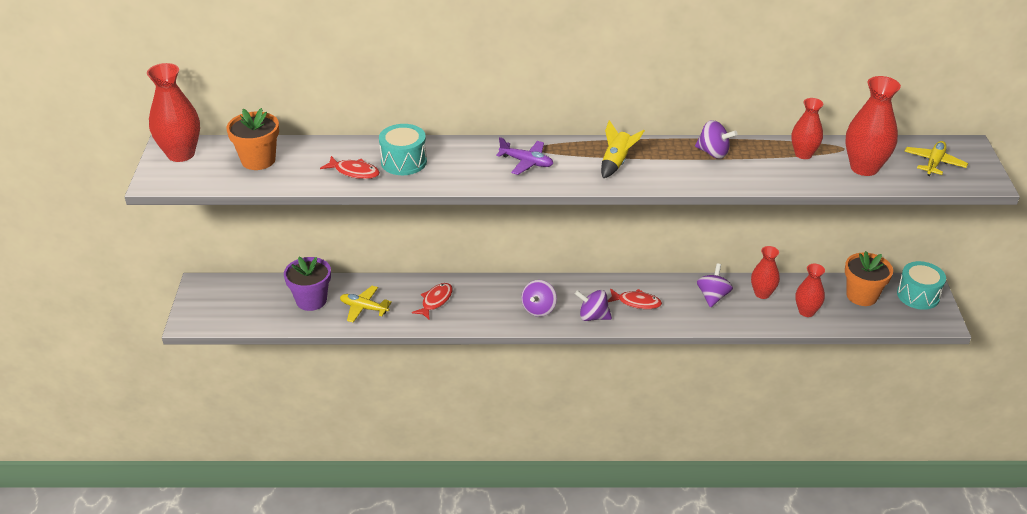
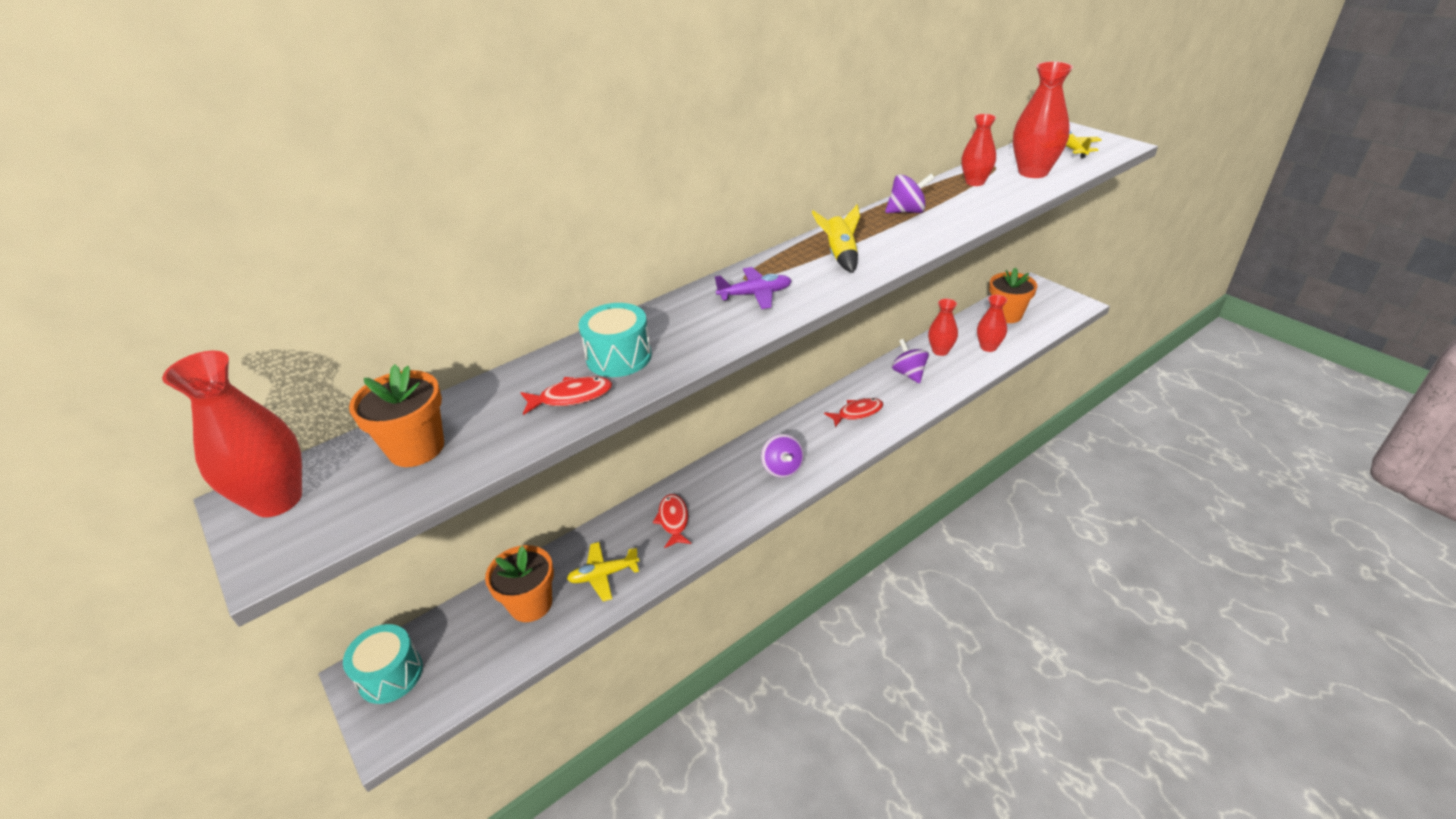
camera: 35 degrees left, 0 degrees up
(311, 300) = (531, 604): purple flower pot -> orange flower pot
(593, 316) = (838, 447): purple spinning top -> none
(918, 295) = (1039, 295): turquoise drum -> turquoise drum (390, 675)

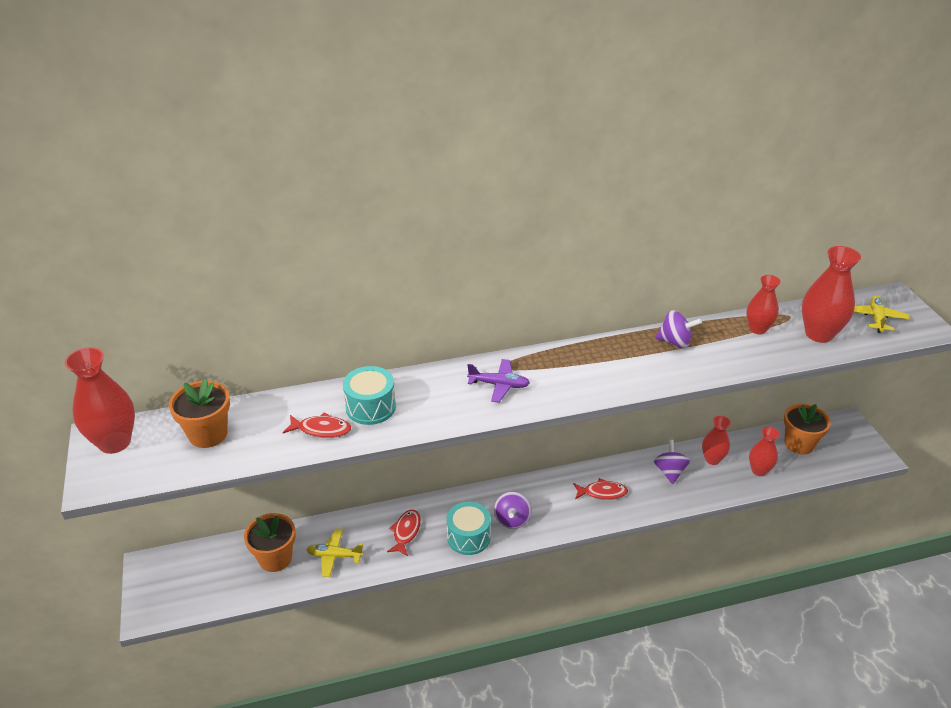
camera: 20 degrees right, 0 degrees up
(390, 675) = (165, 573): turquoise drum -> turquoise drum (468, 537)
(840, 256) = (588, 369): yellow rocket -> none

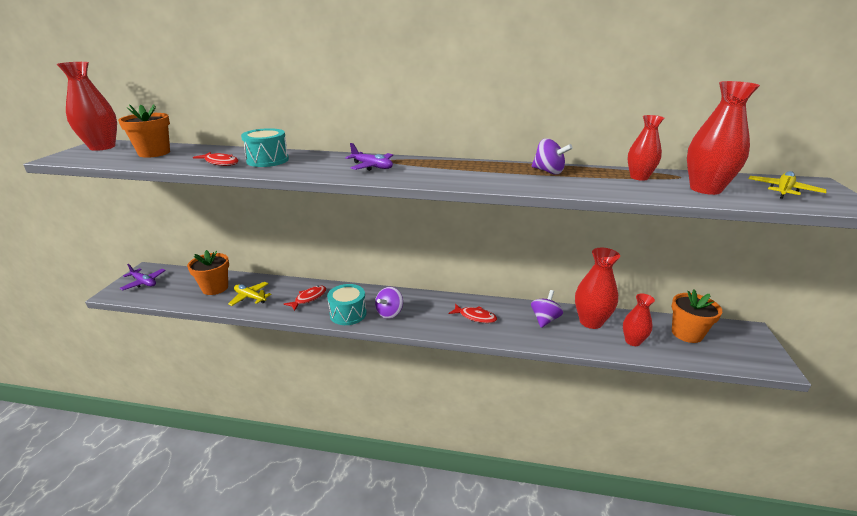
camera: 25 degrees right, 10 degrees down
(169, 584) = (144, 282): none -> purple plane
(712, 459) = (591, 322): red vase -> red vase, size x1.58

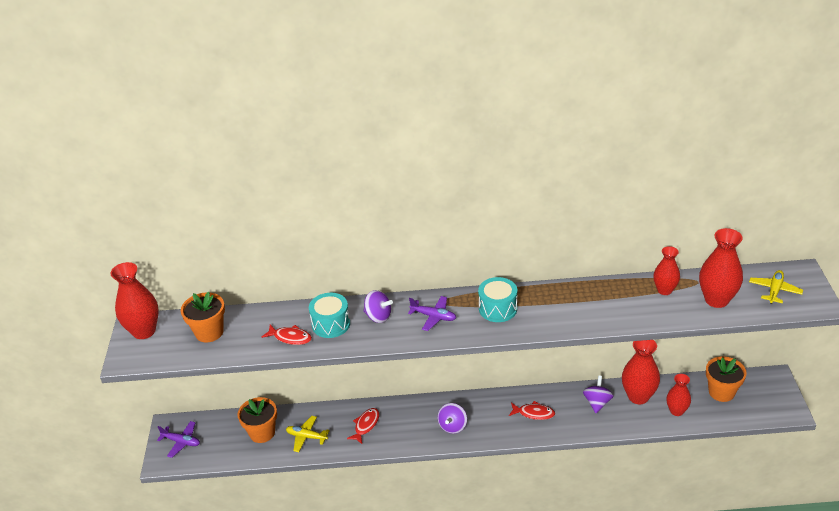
camera: 10 degrees left, 10 degrees up
(348, 314) = (414, 435): turquoise drum -> turquoise drum (498, 309)
(548, 171) = (589, 295): purple spinning top -> purple spinning top (378, 316)

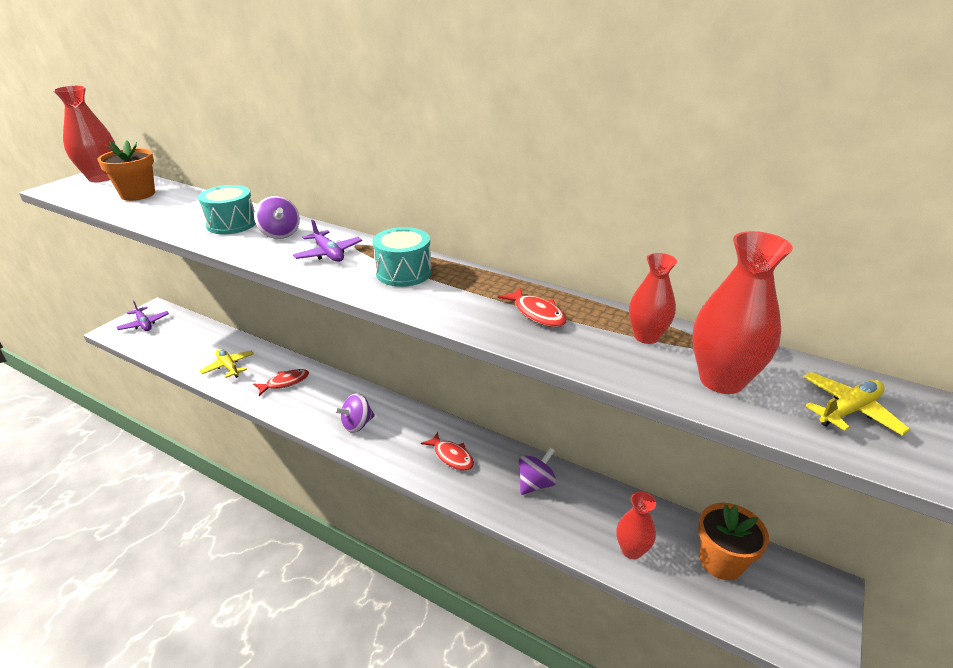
camera: 30 degrees right, 5 degrees down
(262, 433) = (203, 346): orange flower pot -> none
(290, 338) = (183, 220): red fish -> red fish (537, 313)
(638, 396) = (595, 504): red vase -> none

